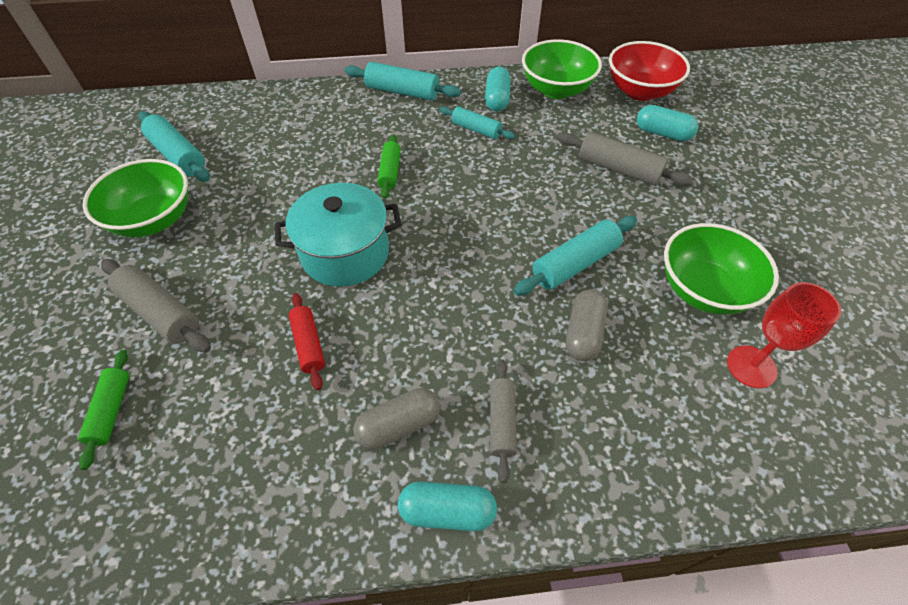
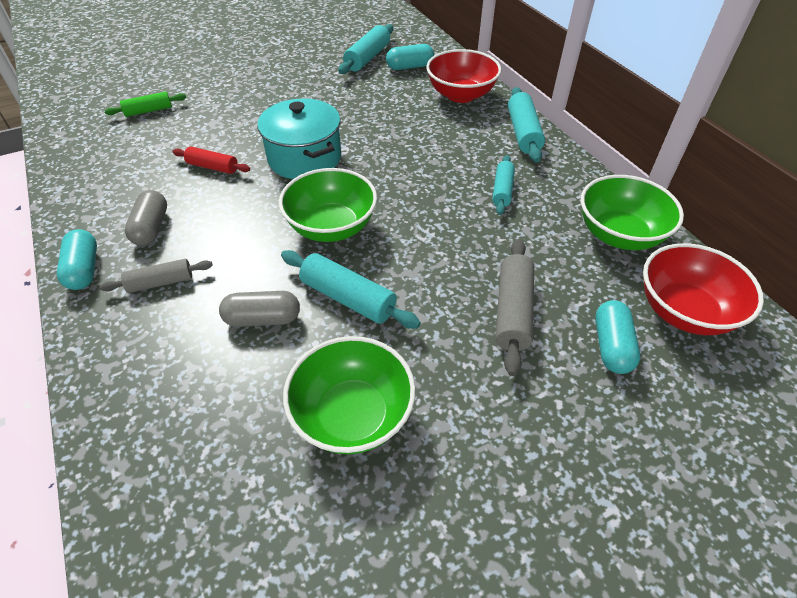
camera: 70 degrees right, 5 degrees down
(154, 220) = (301, 71): green bowl -> green bowl (331, 227)
(160, 312) = (224, 101): grey rolling pin -> none
(309, 344) = (213, 167): red rolling pin -> red rolling pin turned 60 degrees clockwise
(313, 109) = (461, 95): none -> red bowl
(390, 172) = (408, 155): green rolling pin -> none
(399, 425) = (151, 228): grey capsule -> grey capsule turned 45 degrees clockwise
(497, 99) = (562, 194): turquoise capsule -> turquoise capsule (410, 67)
(751, 366) = (254, 471): red goblet -> none

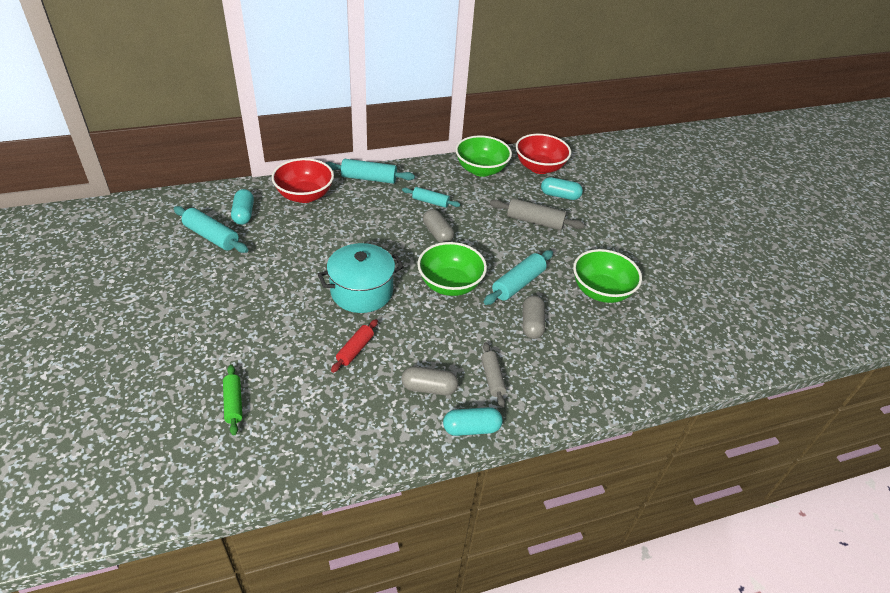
camera: 85 degrees left, 5 degrees down
(434, 205) = (437, 233): none -> grey capsule

